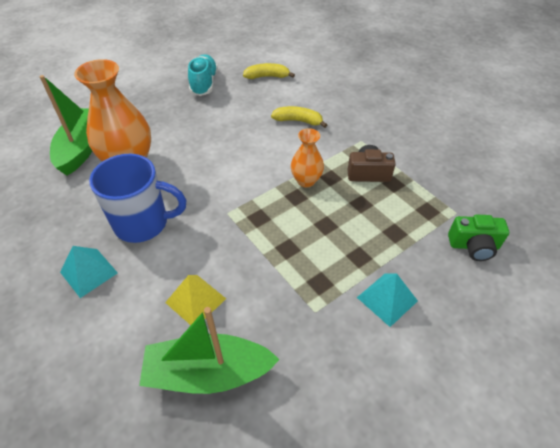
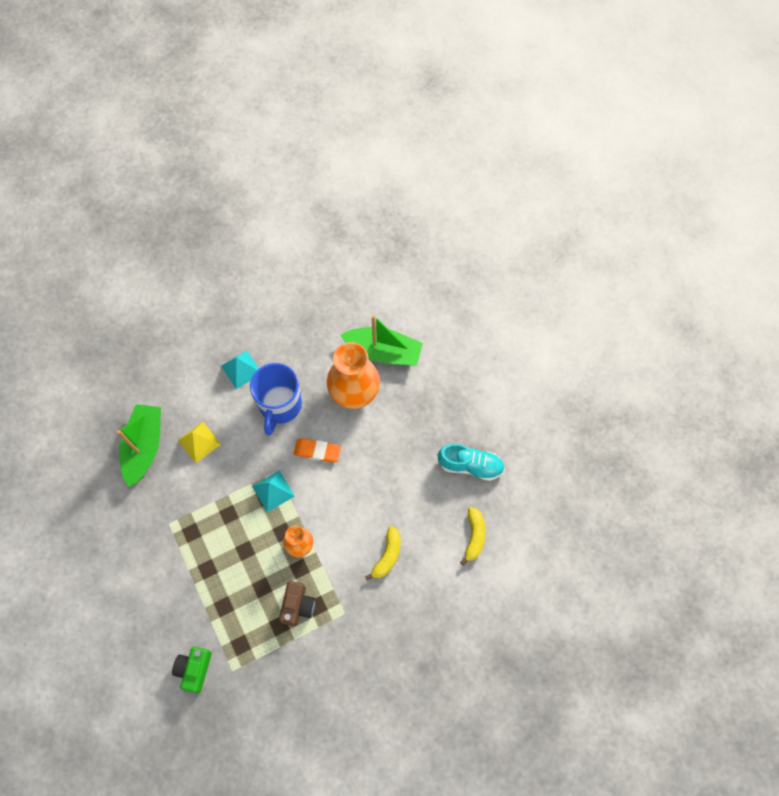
camera: 100 degrees right, 20 degrees up
(199, 182) = (317, 451): none -> orange eraser
(387, 299) = (165, 579): turquoise pyramid -> turquoise pyramid (273, 491)

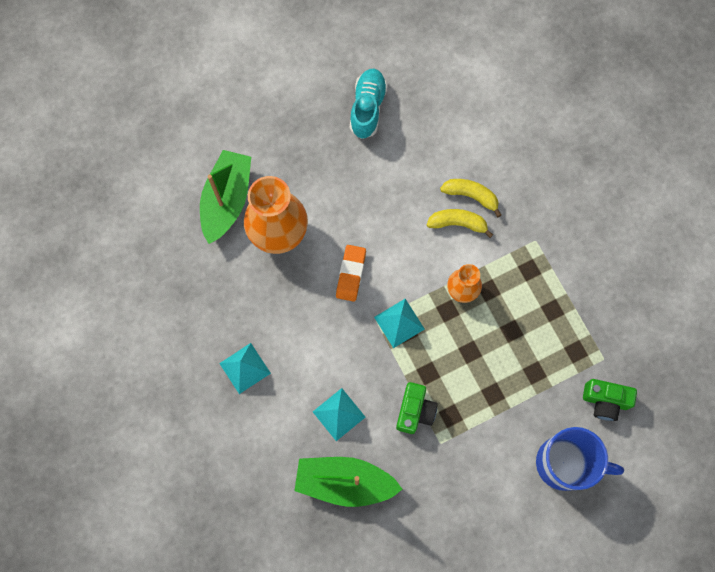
camera: 90 degrees left, 5 degrees up
(197, 503) = (415, 411): none -> green camera
(199, 442) = (339, 414): yellow pyramid -> turquoise pyramid
(280, 405) = (293, 319): blue mug -> blue mug (564, 463)
(297, 605) = (530, 291): brown camera -> none
(474, 536) = (447, 106): yellow banana -> yellow banana (458, 223)

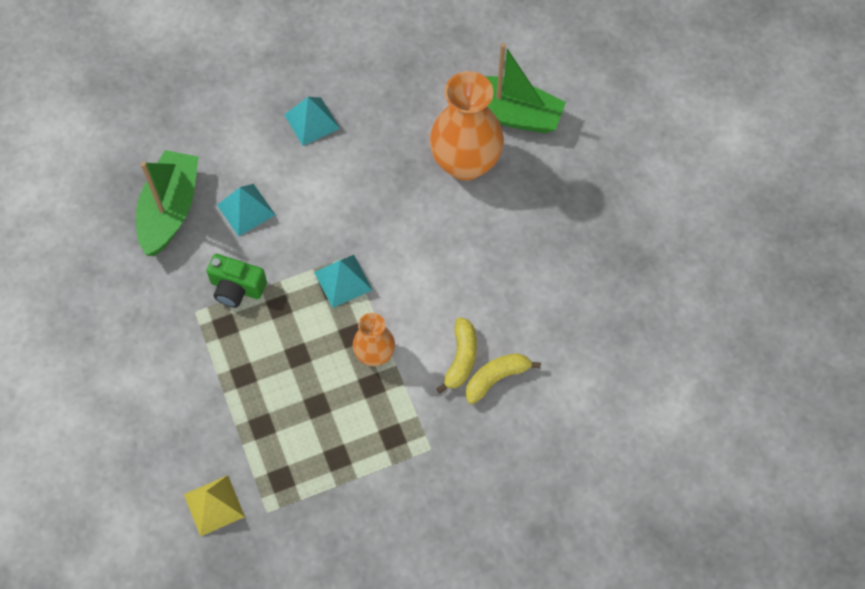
camera: 95 degrees right, 10 degrees down
(351, 274) = (408, 234): orange eraser -> none
(367, 108) = (621, 269): turquoise shoe -> none
(471, 196) = (496, 378): yellow banana -> yellow banana turned 150 degrees counterclockwise
(564, 463) = (147, 446): blue mug -> none
(605, 401) = (214, 505): green camera -> yellow pyramid

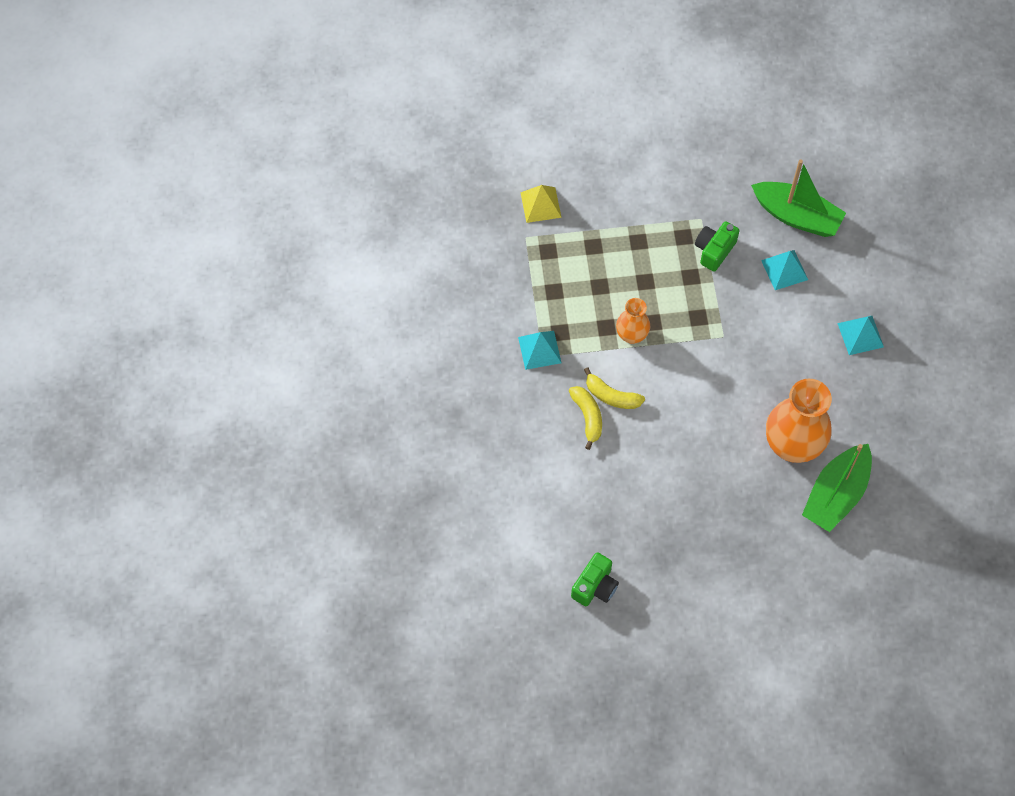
camera: 105 degrees right, 0 degrees up
(343, 281) = (702, 326): turquoise pyramid -> turquoise pyramid (539, 350)
(698, 323) = (595, 586): none -> green camera

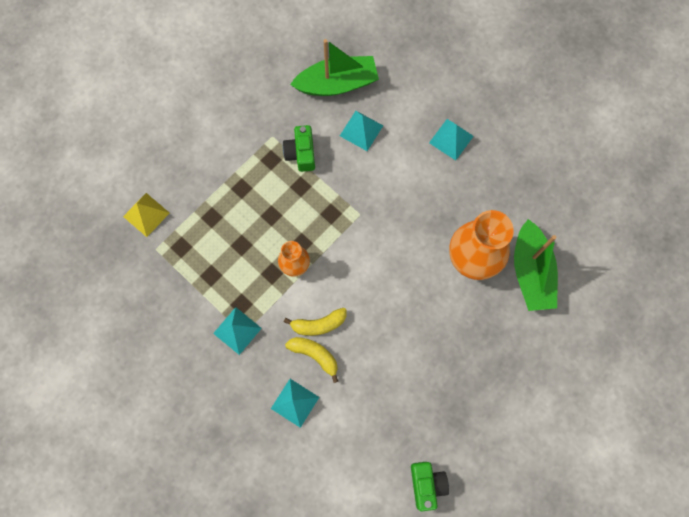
camera: 40 degrees left, 10 degrees up
(539, 440) = (295, 402): none -> turquoise pyramid

